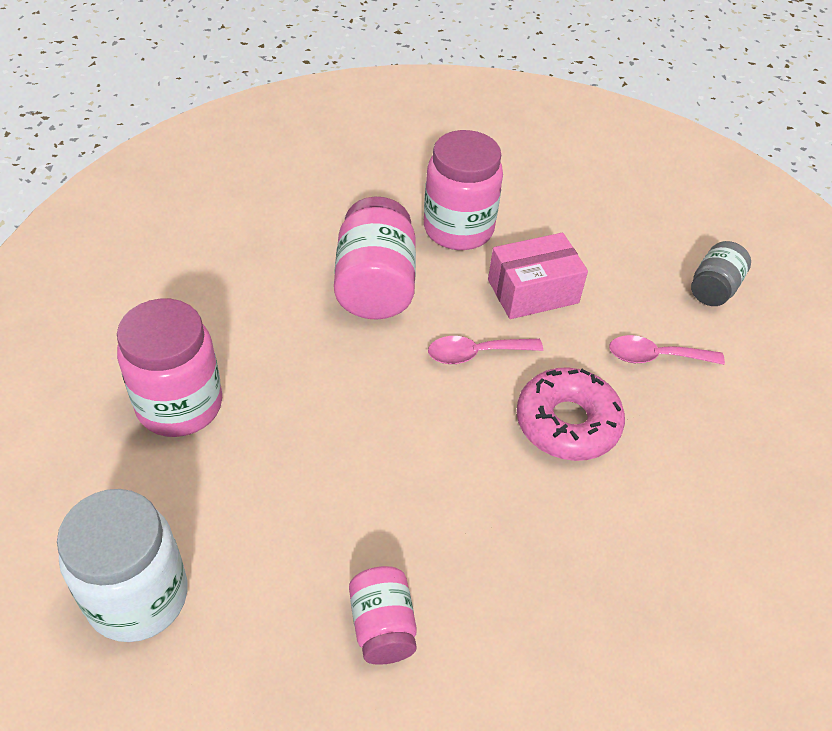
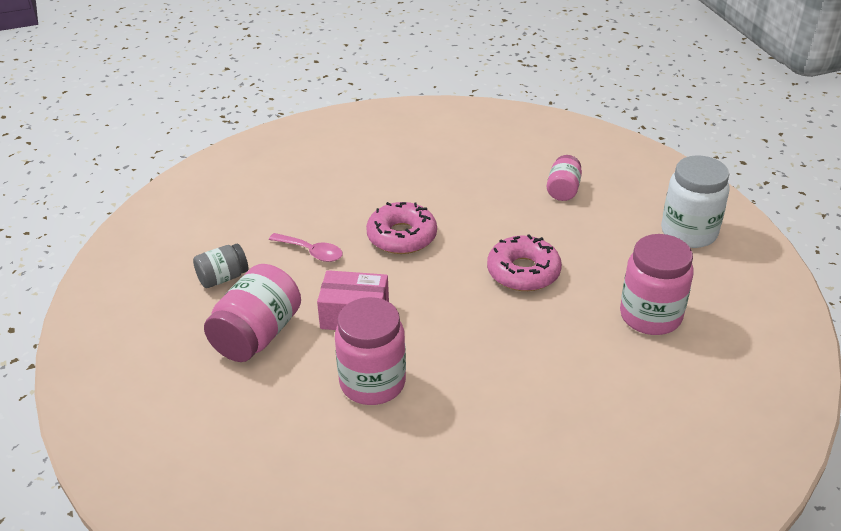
camera: 150 degrees left, 10 degrees down
(372, 419) = (523, 272): none -> pink donut
(375, 285) = (473, 356): pink jar -> pink jar (257, 335)
(475, 353) = (429, 288): pink spoon -> none

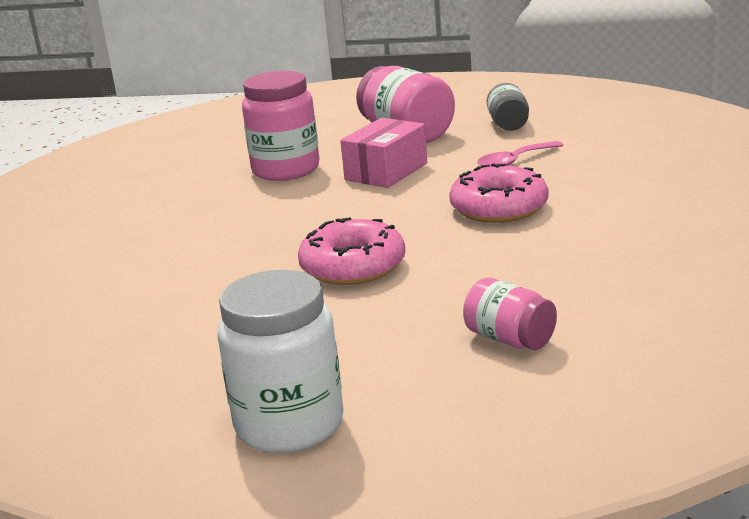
camera: 120 degrees right, 15 degrees down
(650, 316) = (175, 329): pink jar -> none

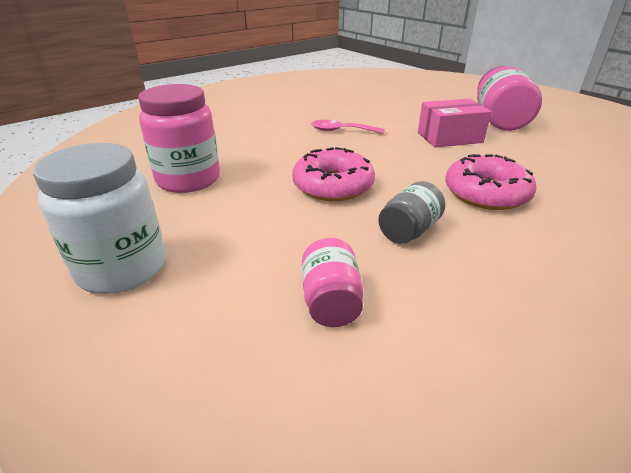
camera: 40 degrees right, 10 degrees up
(286, 170) = (396, 114): pink jar -> pink jar (188, 179)
(508, 125) = (581, 140): grey jar -> grey jar (409, 230)
(514, 162) = (547, 166): pink spoon -> pink spoon (341, 131)

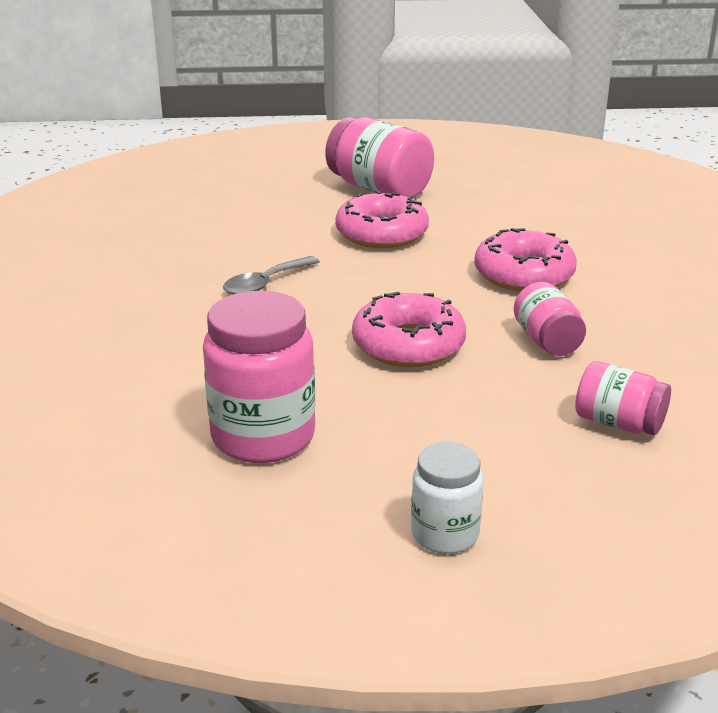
camera: 55 degrees left, 5 degrees down
(122, 268) = (445, 534): white jar -> white jar, size x0.58
(341, 131) = (265, 284): pink spoon -> grey spoon
(409, 230) = (547, 341): grey jar -> pink jar
(449, 137) = (382, 234): pink box -> pink donut

